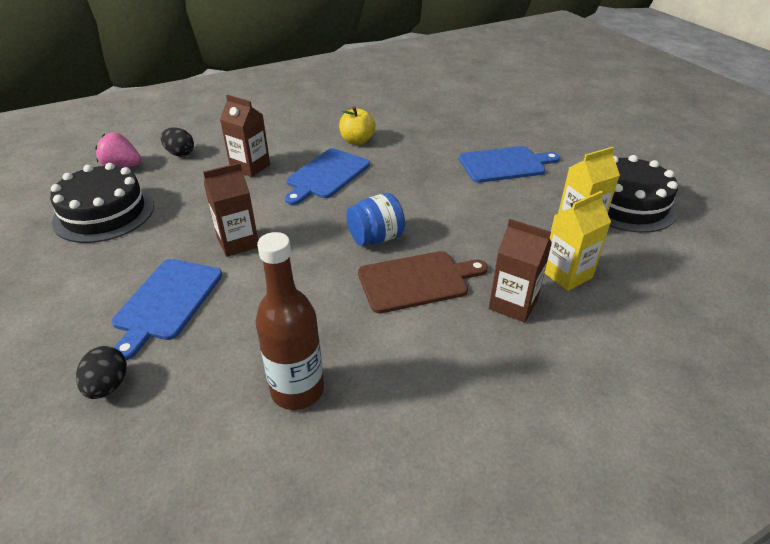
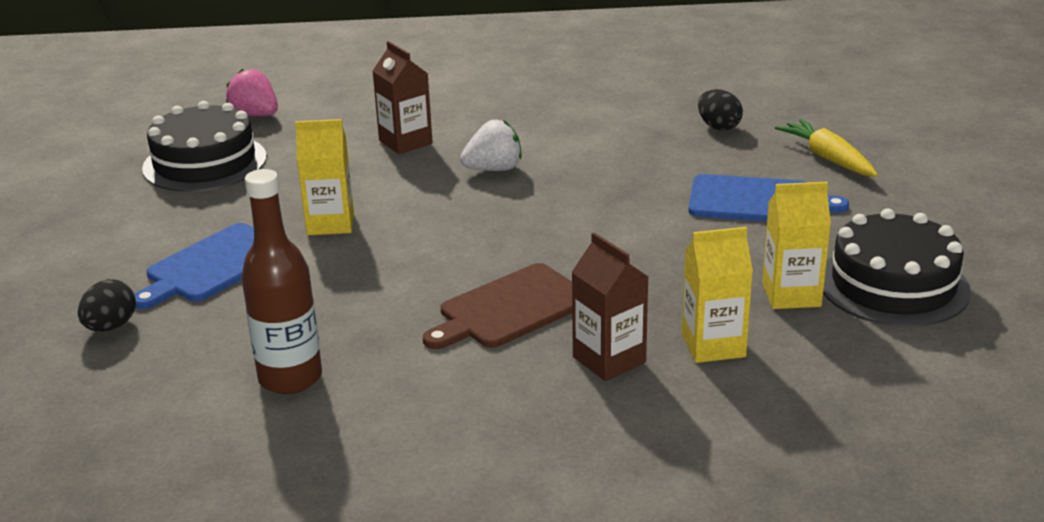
camera: 25 degrees right, 10 degrees down
(180, 153) = (332, 111): black egg -> black egg (718, 127)
(238, 242) = (330, 223): brown carton -> yellow carton
(326, 175) = (494, 169): blue cutting board -> white strawberry
(357, 141) = (570, 134): yellow apple -> none
(376, 238) = (498, 253): blue jar -> none
(417, 281) = (510, 309): brown cutting board -> brown cutting board turned 135 degrees clockwise
(520, 129) = (827, 158): none -> yellow carrot

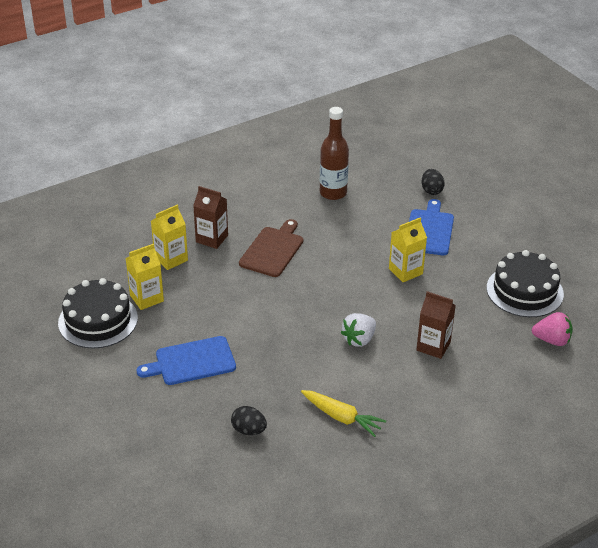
camera: 150 degrees right, 10 degrees up
(827, 158) = (163, 418): yellow carrot -> yellow carrot (341, 417)

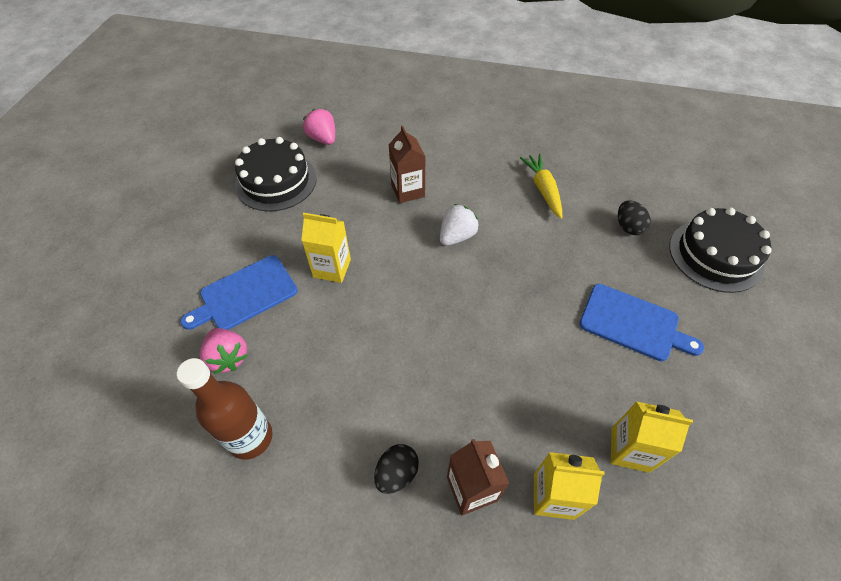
camera: 135 degrees left, 15 degrees up
(98, 320) = (713, 462): black cake -> black cake (715, 255)
(273, 250) = (420, 403): brown cutting board -> none
(359, 339) = (457, 236): white strawberry -> white strawberry turned 45 degrees counterclockwise
(391, 206) = (228, 357): none -> pink strawberry
(431, 190) = (161, 343): black egg -> black egg (397, 473)

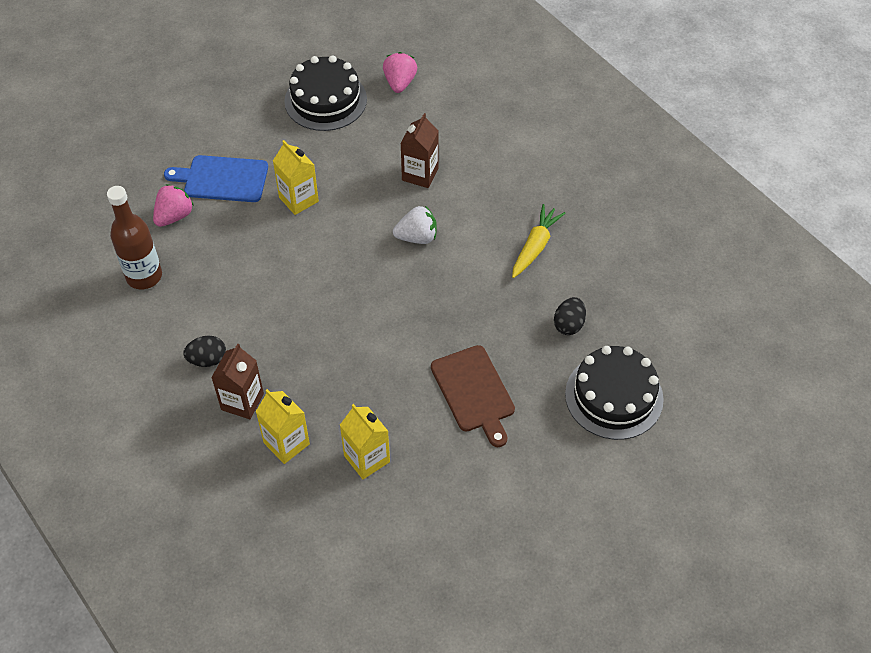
camera: 40 degrees right, 0 degrees up
(228, 357) = (174, 216): pink strawberry -> pink strawberry turned 150 degrees counterclockwise
(633, 323) = (474, 392): blue cutting board -> brown cutting board

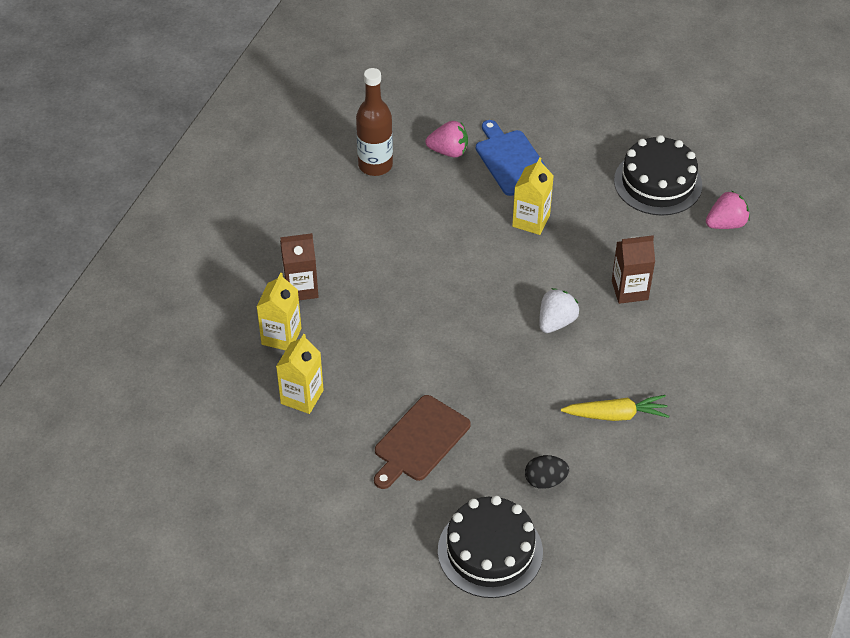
camera: 60 degrees right, 5 degrees down
(207, 360) = (325, 246): black egg -> none
(417, 237) = (556, 322): white strawberry -> white strawberry turned 105 degrees counterclockwise

